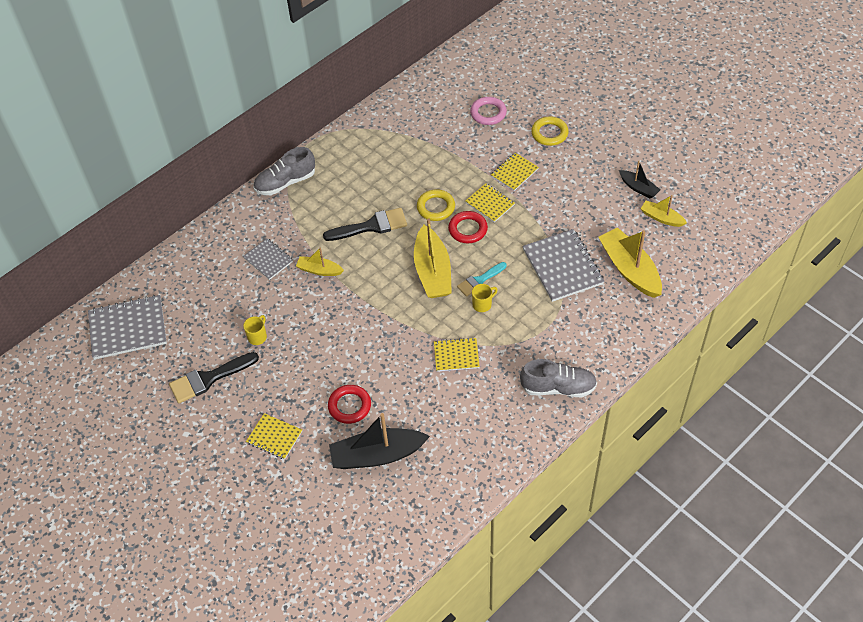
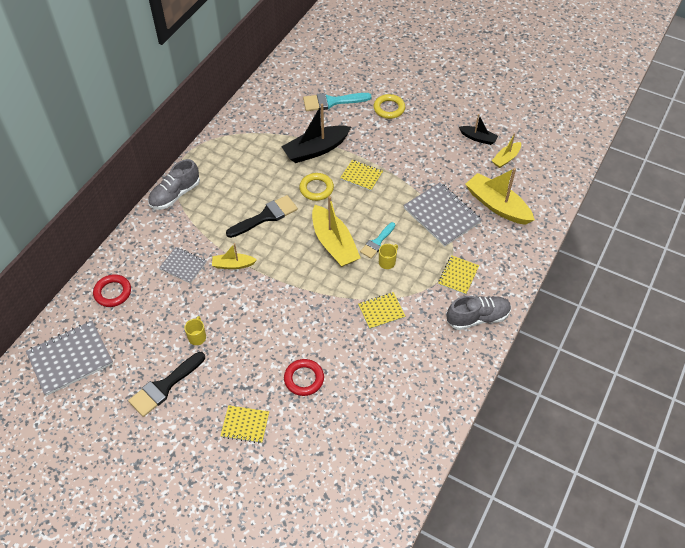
camera: 20 degrees left, 0 degrees up
(377, 455) = (344, 417): black boat -> black boat (316, 150)
(468, 229) = (351, 201): red ring -> red ring (113, 292)
(488, 113) = (331, 102): pink ring -> turquoise brush
(514, 172) = (372, 146): yellow notebook -> yellow notebook (458, 275)
(661, 218) = (506, 158): yellow boat -> yellow boat turned 60 degrees counterclockwise

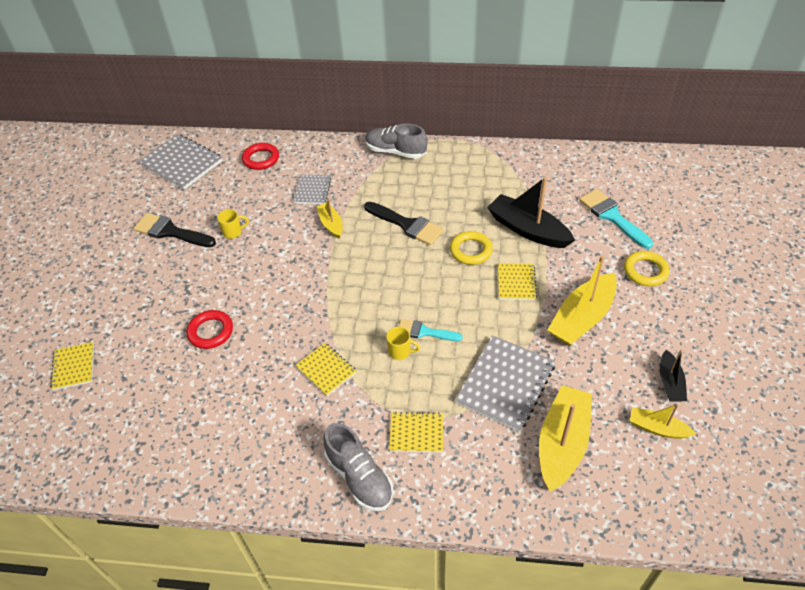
camera: 70 degrees right, 5 degrees down
(245, 425) = (143, 305): yellow notebook -> yellow notebook (73, 367)
(334, 243) = (401, 293): yellow boat -> yellow boat (582, 318)

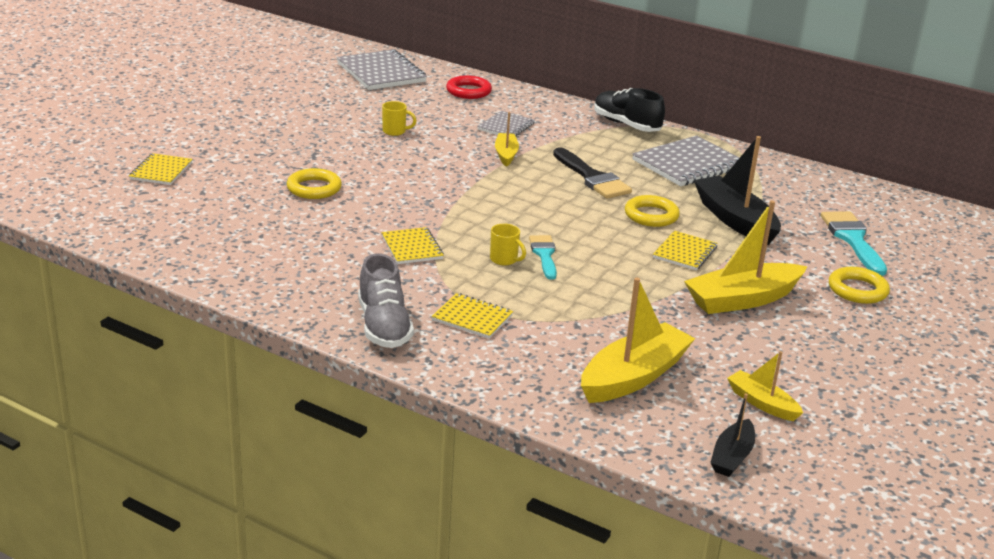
camera: 20 degrees right, 20 degrees down
(170, 232) = (330, 114): black brush -> none
(211, 332) = (314, 188): red ring -> yellow ring
(395, 151) = (626, 125): grey shoe -> black shoe
(424, 332) = (544, 255): turquoise brush -> turquoise brush turned 45 degrees clockwise
(505, 384) = (605, 317): grey notebook -> grey notebook (688, 164)
(670, 382) = (810, 377): black boat -> black boat (732, 457)

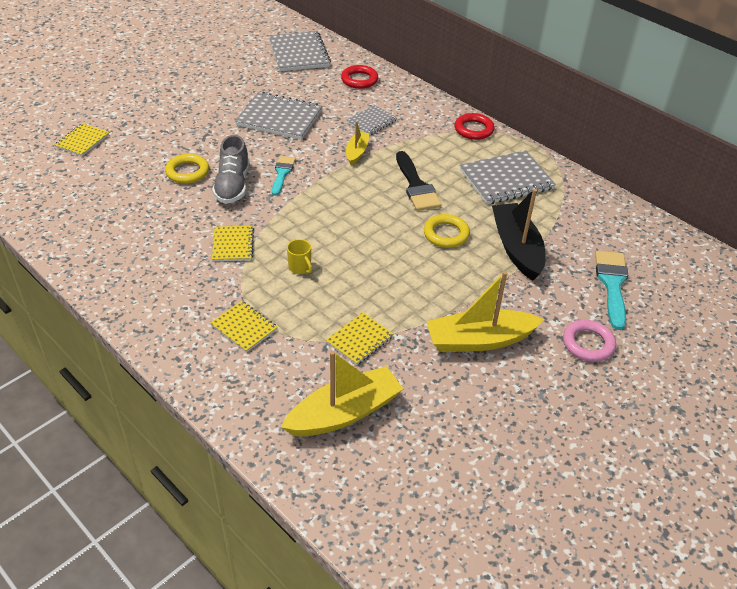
camera: 15 degrees right, 15 degrees up
(384, 326) = (171, 326): grey shoe -> grey shoe (233, 185)
(395, 131) = (279, 118): yellow mug -> grey notebook
(544, 255) = (335, 266): turquoise brush -> turquoise brush (282, 173)
(626, 125) = (474, 129): black shoe -> red ring
(685, 252) = (455, 279): yellow notebook -> yellow notebook (359, 340)
(732, 457) = (384, 518): black boat -> none
(762, 403) = (439, 461): yellow boat -> none
(857, 290) = (588, 344): yellow ring -> pink ring

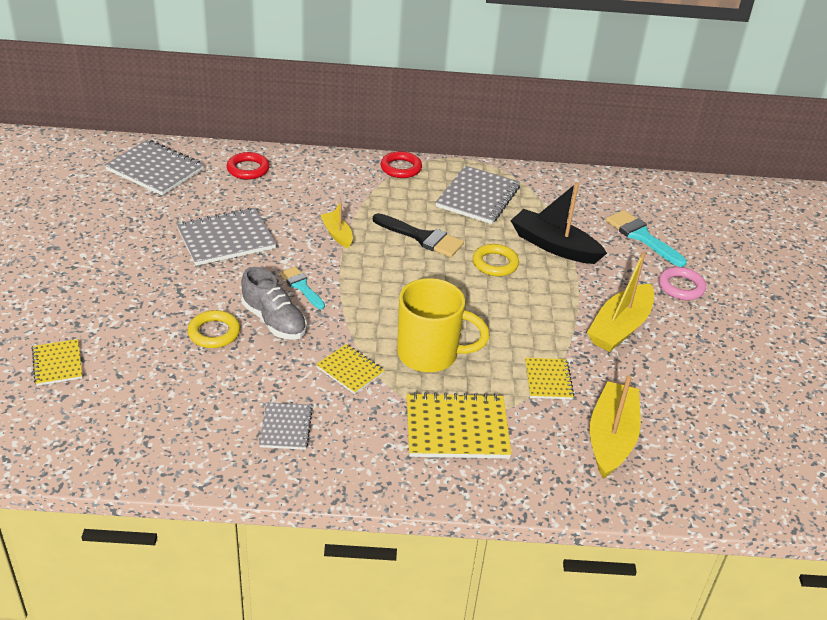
camera: 45 degrees left, 5 degrees down
(244, 327) = (457, 428): yellow notebook -> yellow notebook, size x1.74
(300, 268) = (430, 354): yellow mug -> yellow mug, size x2.49
(371, 121) = (311, 201): grey notebook -> grey notebook (286, 427)

